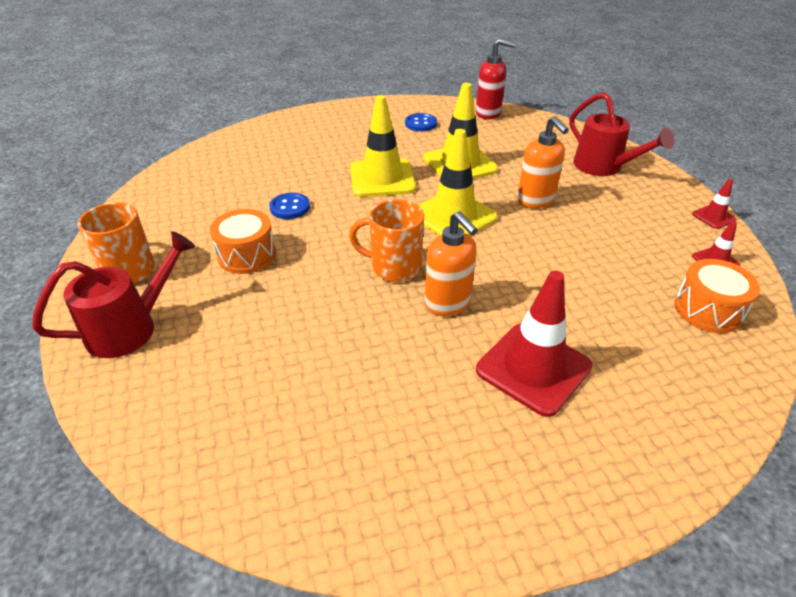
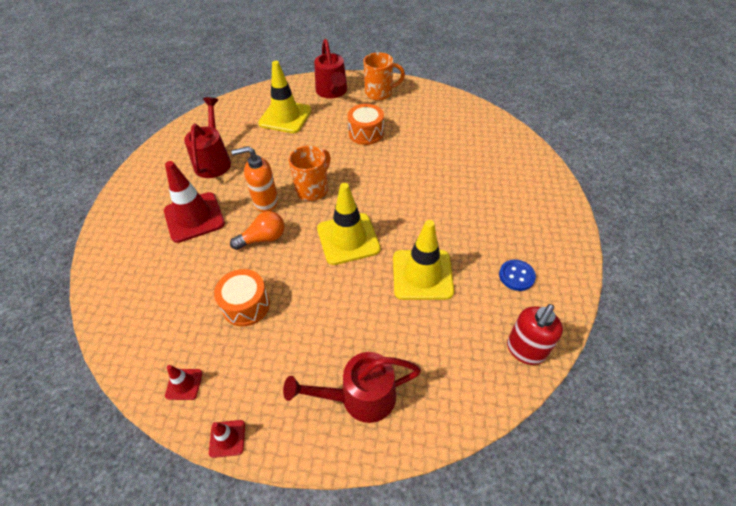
camera: 115 degrees right, 10 degrees up
(290, 207) = (407, 158): blue button -> none
(382, 178) = (423, 215): yellow traffic cone -> yellow traffic cone (285, 117)
(399, 413) = (213, 160): none -> red watering can
(508, 280) = (263, 238): none -> orange light bulb
(535, 200) = (337, 302): orange soap dispenser -> none
(707, 310) = (154, 334): orange drum -> orange drum (246, 305)

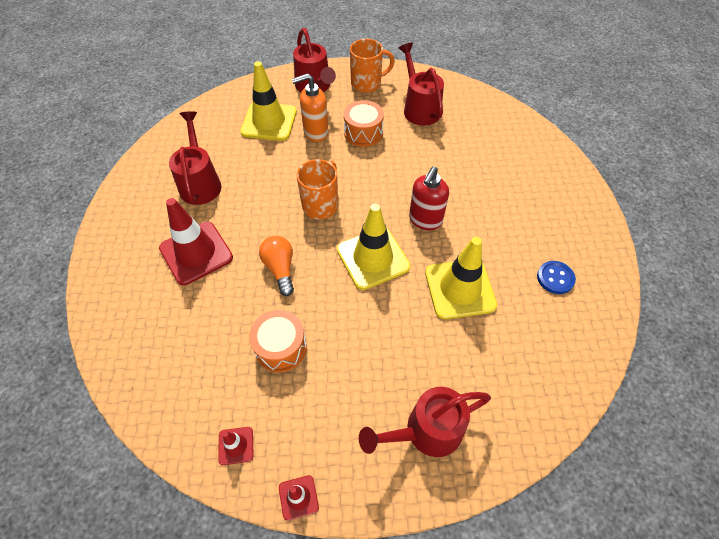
camera: 10 degrees left, 5 degrees up
(263, 238) = (280, 269): orange light bulb -> orange light bulb turned 75 degrees counterclockwise
(265, 202) = (272, 226): orange soap dispenser -> orange soap dispenser (315, 132)
(422, 117) = (419, 108): none -> red watering can
(525, 350) = (579, 357): red soap dispenser -> red soap dispenser (425, 220)

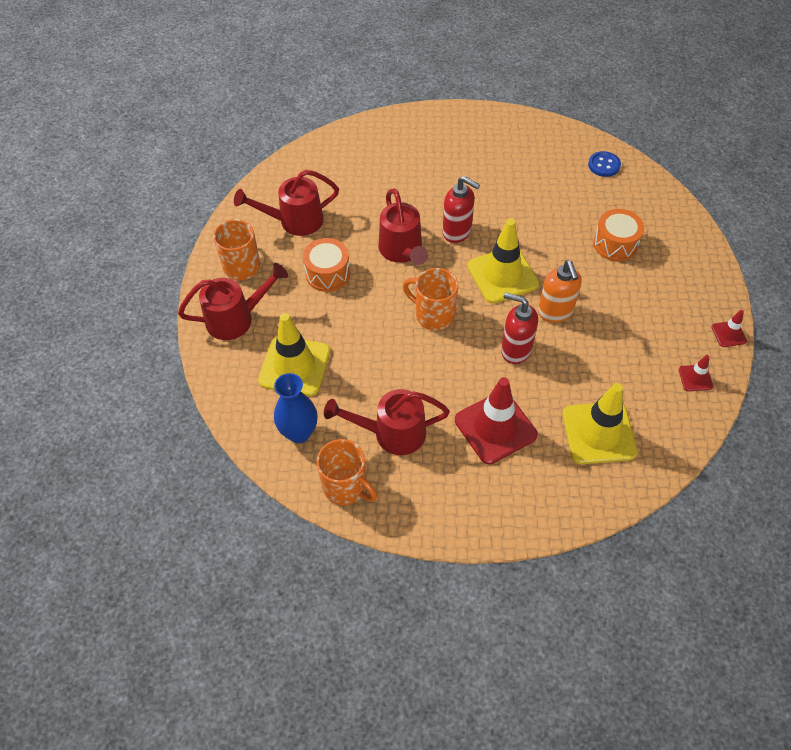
camera: 85 degrees left, 0 degrees up
(157, 159) = (346, 487): none -> orange mug
(208, 129) = (299, 432): none -> blue vase
(280, 269) = (515, 350): orange light bulb -> red soap dispenser
(281, 347) = (602, 348): orange drum -> orange drum (615, 244)
(315, 132) = (321, 318): orange soap dispenser -> orange soap dispenser (555, 312)
(425, 431) = (666, 252): red watering can -> red watering can (402, 251)
(460, 289) = (536, 216): yellow traffic cone -> yellow traffic cone (598, 433)
(555, 278) = (523, 153): blue button -> blue button (604, 165)

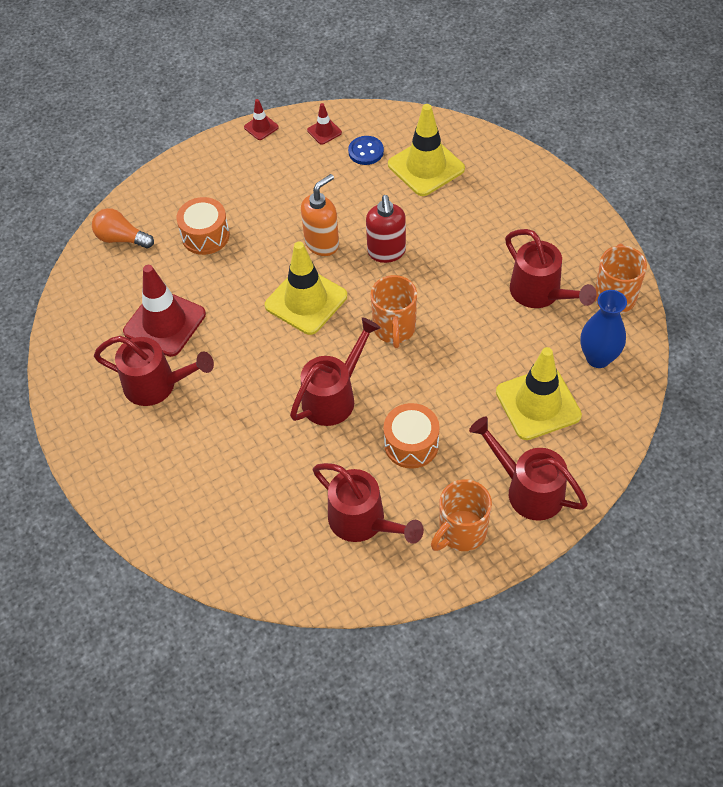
camera: 120 degrees left, 0 degrees up
(457, 232) = (274, 364): red soap dispenser -> none
(487, 166) = (157, 385): none -> red watering can
(495, 427) = (475, 230): red traffic cone -> red traffic cone (164, 323)
(604, 165) = (94, 287): blue button -> blue button (366, 151)
(645, 196) = (121, 238): none -> orange light bulb

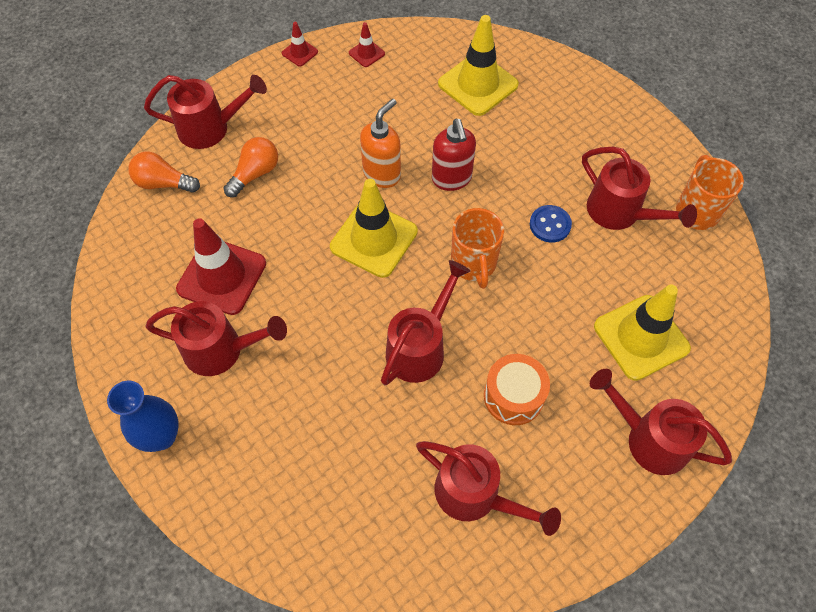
camera: 10 degrees left, 5 degrees up
(170, 192) = (211, 128): none -> red watering can
(205, 235) = (255, 174): orange drum -> orange light bulb
(366, 151) = (413, 72): blue button -> blue button (550, 225)
(461, 532) = (586, 497): orange mug -> none
(598, 358) = (693, 280): blue vase -> blue vase (161, 436)

